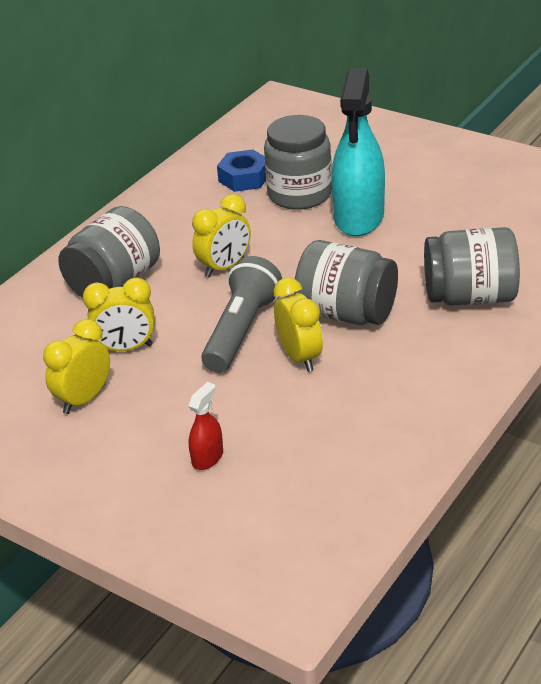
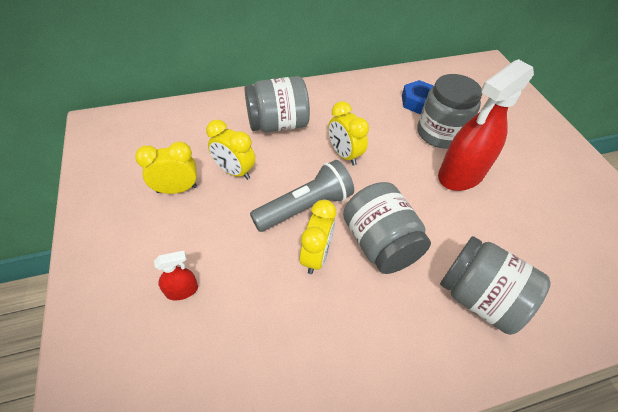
camera: 35 degrees right, 15 degrees up
(224, 267) = (344, 154): yellow clock -> yellow clock turned 60 degrees clockwise
(359, 217) = (461, 174): turquoise spray bottle -> red spray bottle

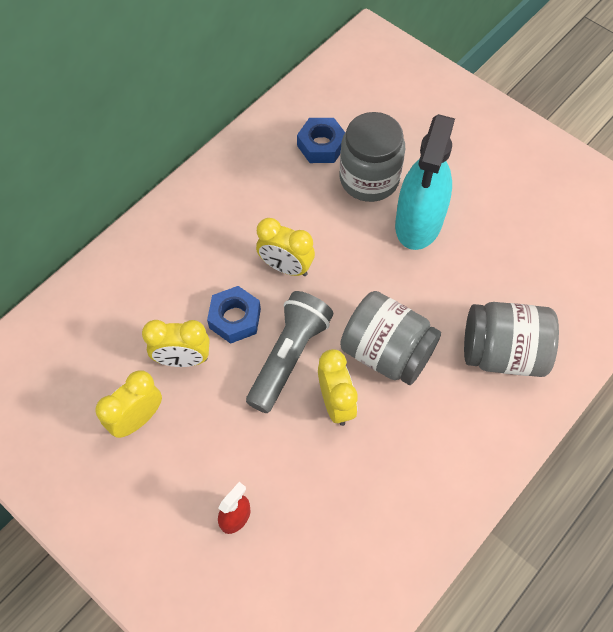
camera: 30 degrees left, 10 degrees up
(278, 124) = (183, 268): grey jar -> none
(287, 166) = (235, 318): none -> blue nut
(461, 174) = (419, 222): red spray bottle -> turquoise spray bottle

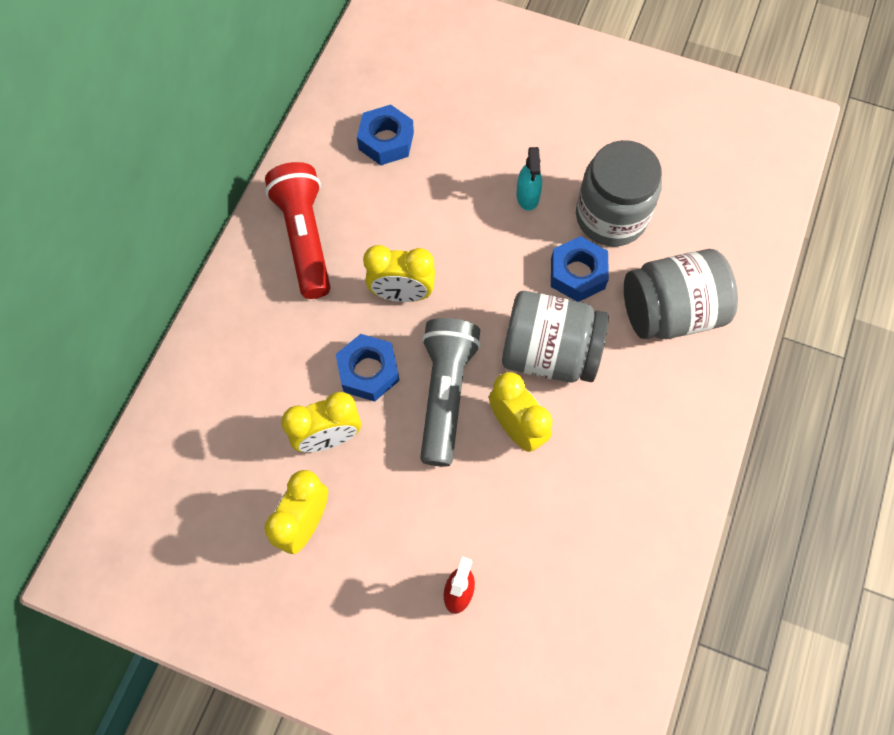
camera: 20 degrees left, 5 degrees up
(228, 200) = (305, 238): none -> red flashlight
(369, 179) = (454, 163): grey jar -> grey jar (611, 217)
(419, 222) = (527, 196): turquoise spray bottle -> turquoise spray bottle, size x0.43
(436, 296) = (577, 274): none -> blue nut

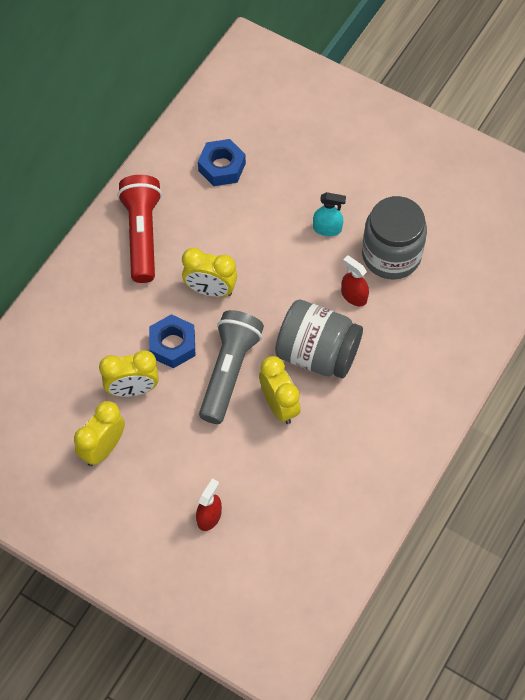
camera: 10 degrees right, 5 degrees down
(527, 196) = (327, 229): turquoise spray bottle -> turquoise spray bottle turned 90 degrees counterclockwise
(577, 274) = (354, 296): blue nut -> red spray bottle
(670, 312) = (421, 337): grey jar -> none

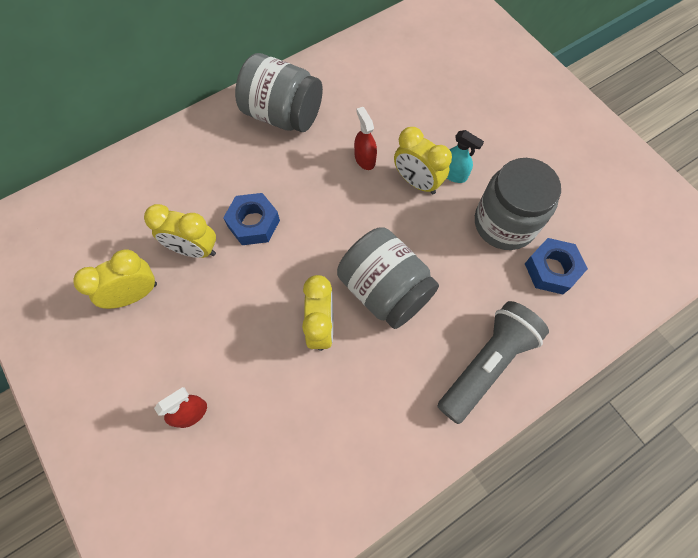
camera: 25 degrees right, 5 degrees up
(142, 235) = (283, 114): red flashlight -> grey jar
(210, 290) = (315, 187): yellow clock -> yellow clock (417, 182)
(222, 167) = (383, 84): blue nut -> blue nut (551, 269)
(229, 371) = (291, 271): grey flashlight -> grey flashlight (487, 364)
(354, 296) = (448, 248): red spray bottle -> red spray bottle (364, 159)

